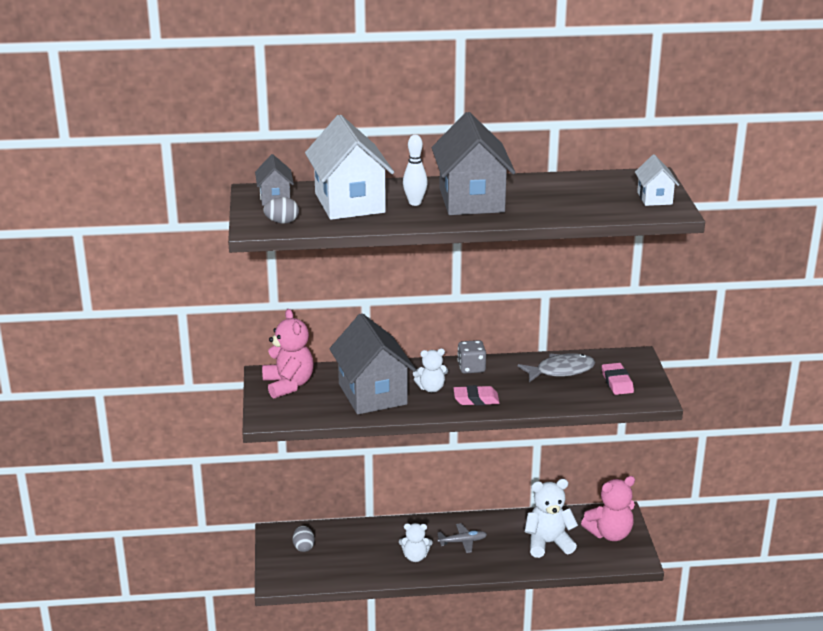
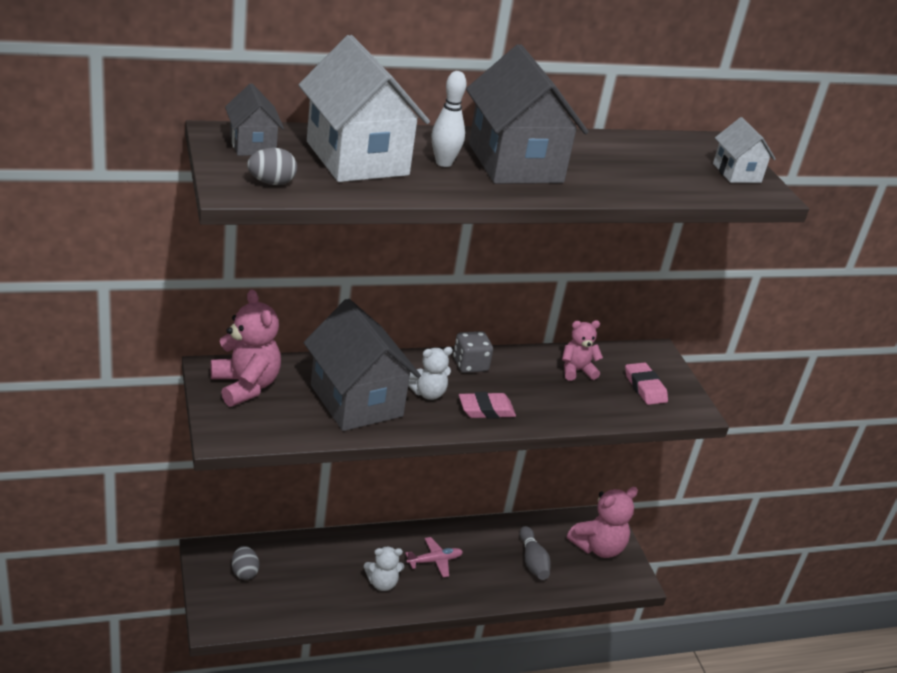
camera: 15 degrees left, 5 degrees up
(462, 541) = (434, 561): grey plane -> pink plane
(548, 543) = (532, 561): white teddy bear -> grey bowling pin
(561, 371) = (576, 370): grey fish -> pink teddy bear

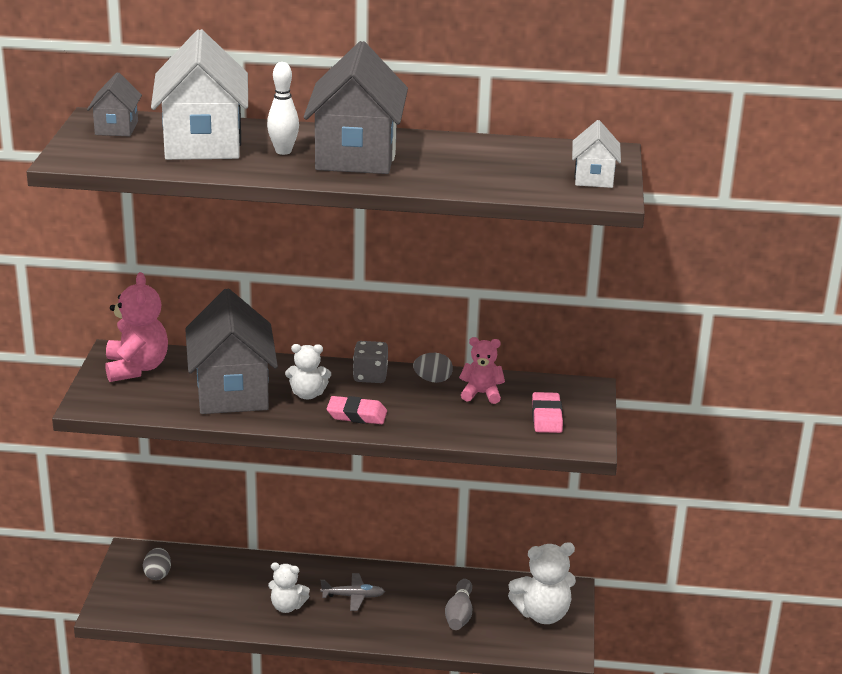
camera: 25 degrees right, 5 degrees down
(271, 183) = (105, 156): grey egg -> grey egg (433, 380)
(434, 561) = (353, 596): pink plane -> grey plane
(598, 547) = (542, 614): pink teddy bear -> white teddy bear

